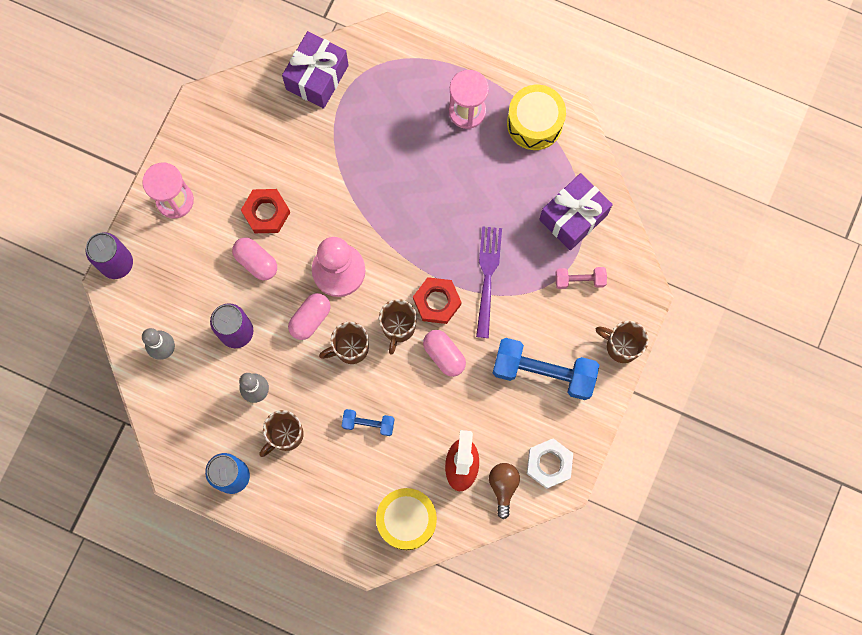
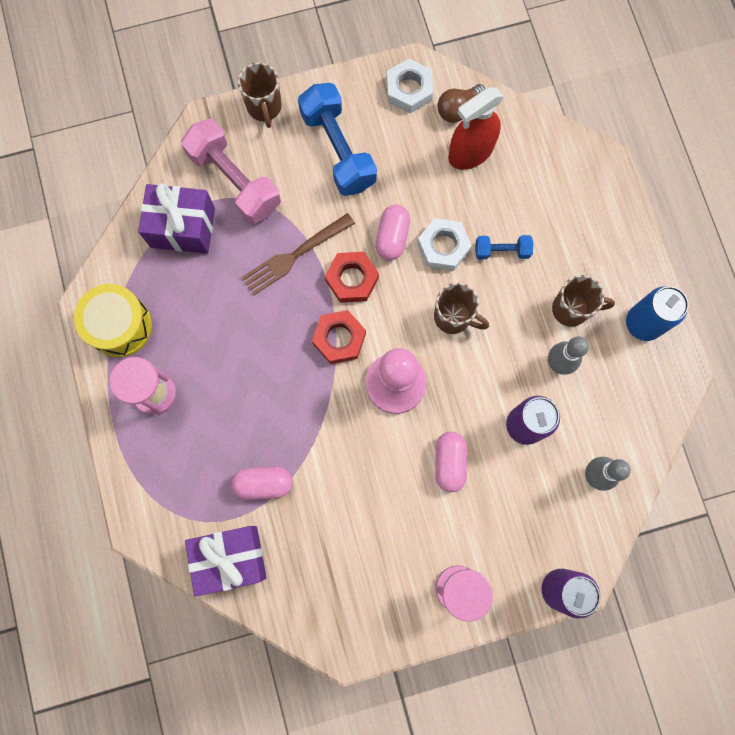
camera: 130 degrees left, 0 degrees up
(266, 213) = (398, 493): red nut -> red nut (339, 338)
(310, 319) = (458, 372): pink capsule -> pink capsule (264, 483)
(368, 423) = (502, 251): blue dumbbell -> blue dumbbell turned 60 degrees counterclockwise
(398, 327) = (401, 293): brown mug -> none
(406, 385) = (443, 247): none -> white nut
(406, 520) = (549, 160): yellow drum -> none
(487, 277) = (295, 255): purple fork -> brown fork
(579, 280) = (235, 181): pink dumbbell -> pink dumbbell, size x1.99

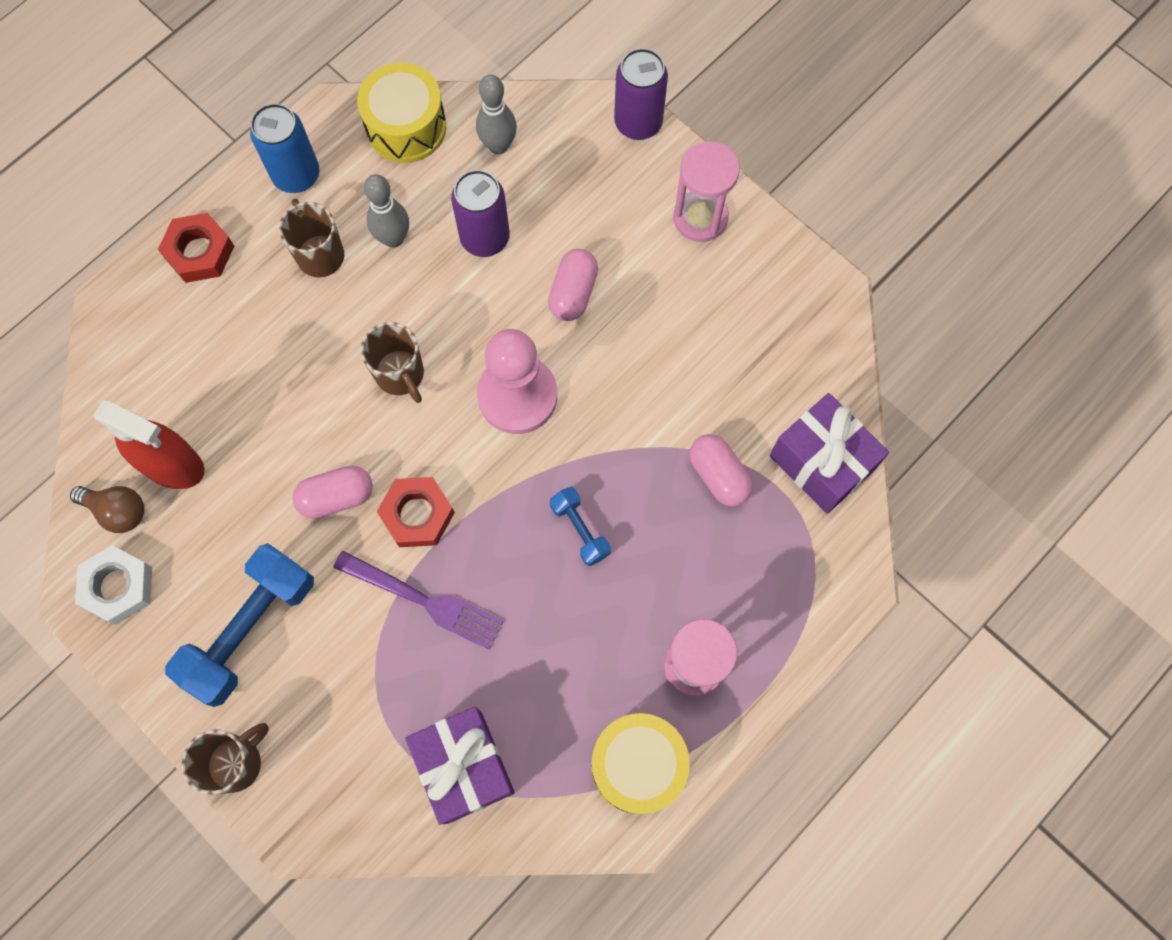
camera: 120 degrees left, 5 degrees down
(235, 181) = (363, 738): pink dumbbell -> none
(295, 255) = (424, 600): brown fork -> purple fork
(339, 338) = (500, 488): red nut -> red nut (199, 252)
(443, 247) = (317, 431): white nut -> none
(449, 463) = (573, 293): pink capsule -> pink capsule turned 45 degrees counterclockwise
(453, 317) = (400, 374): brown mug -> brown mug turned 150 degrees clockwise
(502, 251) = (287, 363): blue dumbbell -> blue dumbbell (580, 530)
(644, 417) = (406, 127): none -> yellow drum

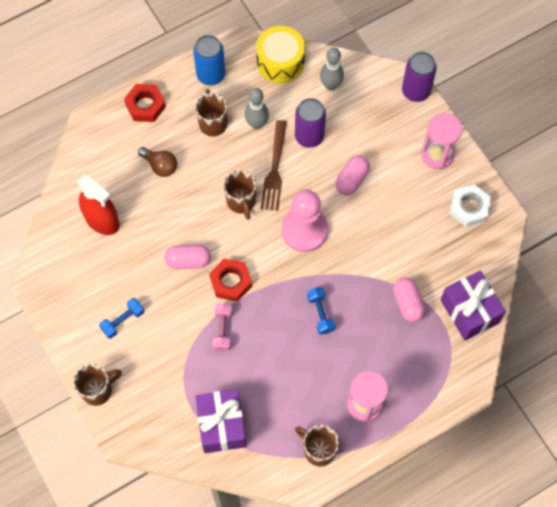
camera: 15 degrees right, 5 degrees down
(118, 511) = (66, 238): brown light bulb -> brown light bulb (160, 166)
(118, 586) = (56, 279): white nut -> white nut (469, 208)
(250, 629) = (123, 321): blue dumbbell -> blue dumbbell, size x0.50
(424, 600) = (222, 330): purple fork -> pink dumbbell
(442, 306) = (274, 169): none -> brown fork
(638, 765) = (318, 450): yellow drum -> brown mug

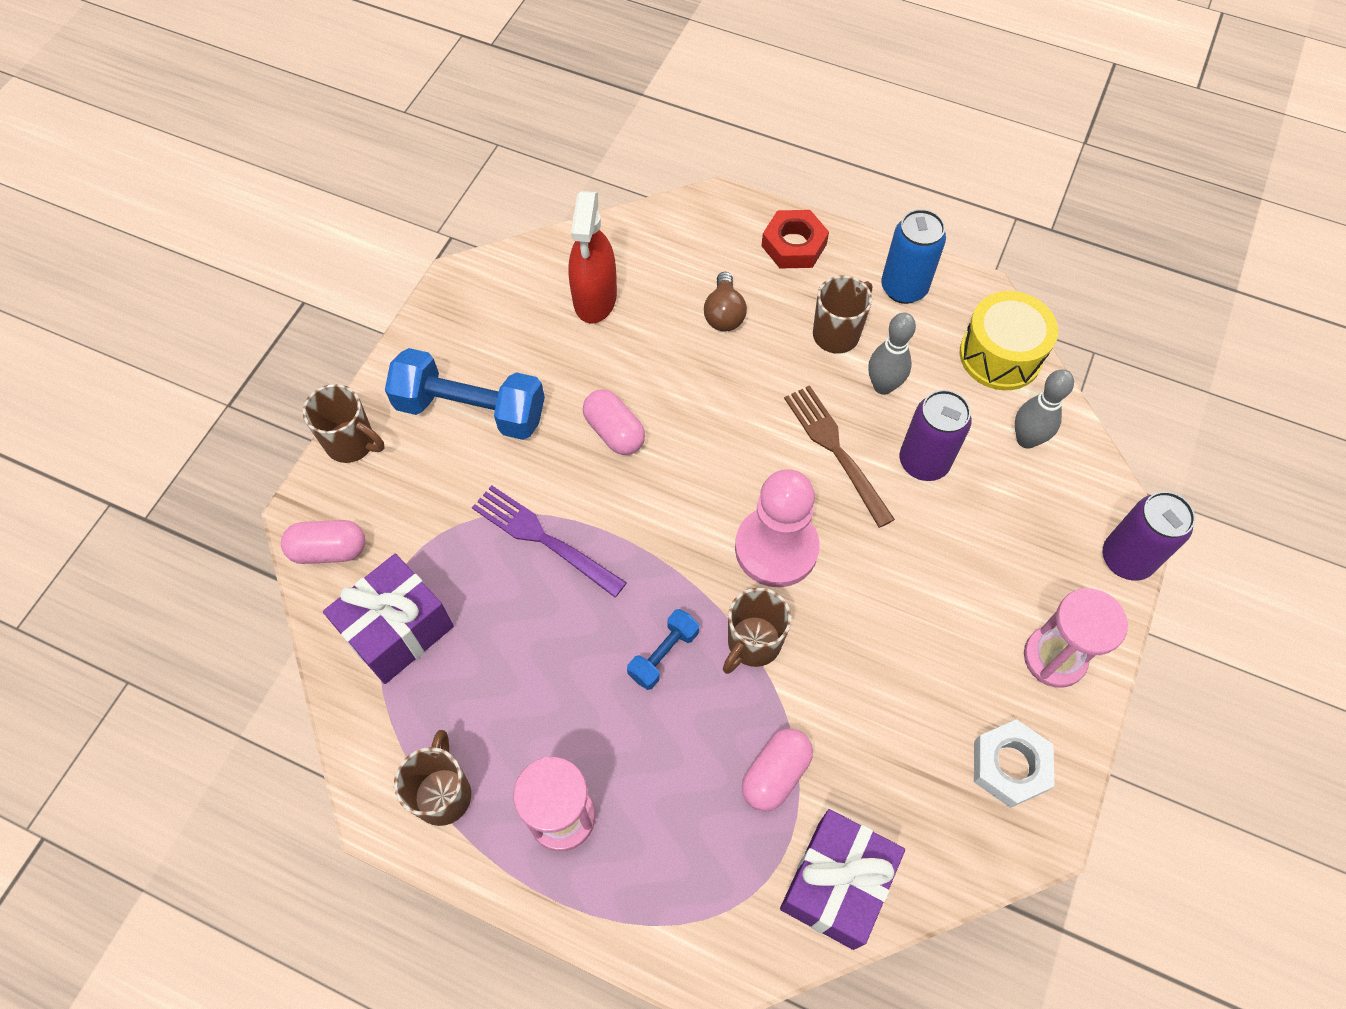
camera: 55 degrees right, 5 degrees down
(123, 321) = (470, 410): blue dumbbell -> blue dumbbell, size x1.99
(222, 330) = (543, 539): pink dumbbell -> purple fork
(231, 282) = (623, 503): red nut -> none
(241, 202) = (752, 440): brown mug -> brown mug (753, 643)
(274, 169) = (836, 450): brown fork -> brown fork turned 90 degrees clockwise
(351, 180) = (907, 561): pink capsule -> pink capsule (329, 550)

